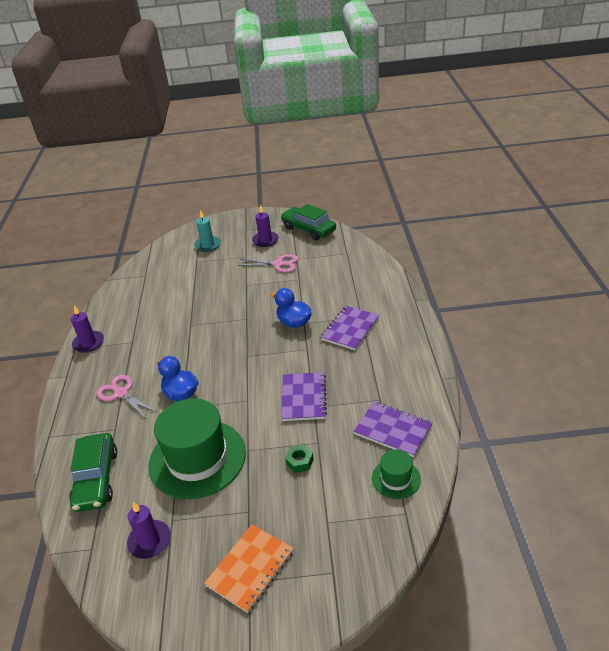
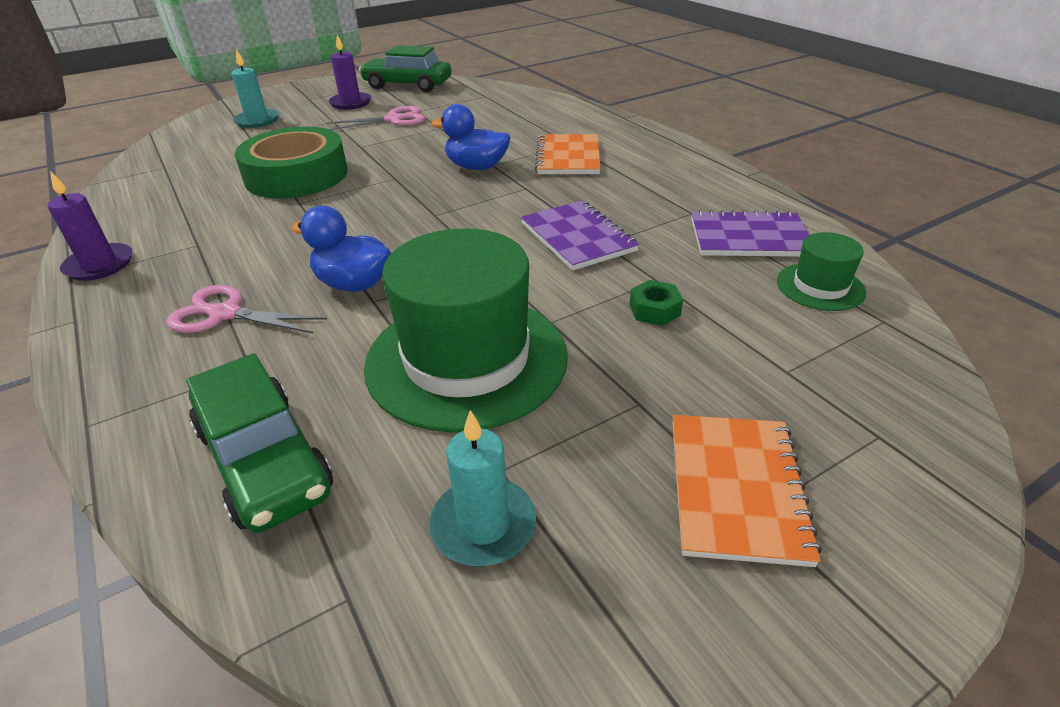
camera: 30 degrees left, 0 degrees up
(150, 541) = (483, 525): purple candle -> turquoise candle
(201, 302) = (296, 175): none -> green tape
(350, 329) = (568, 157): purple notebook -> orange notebook

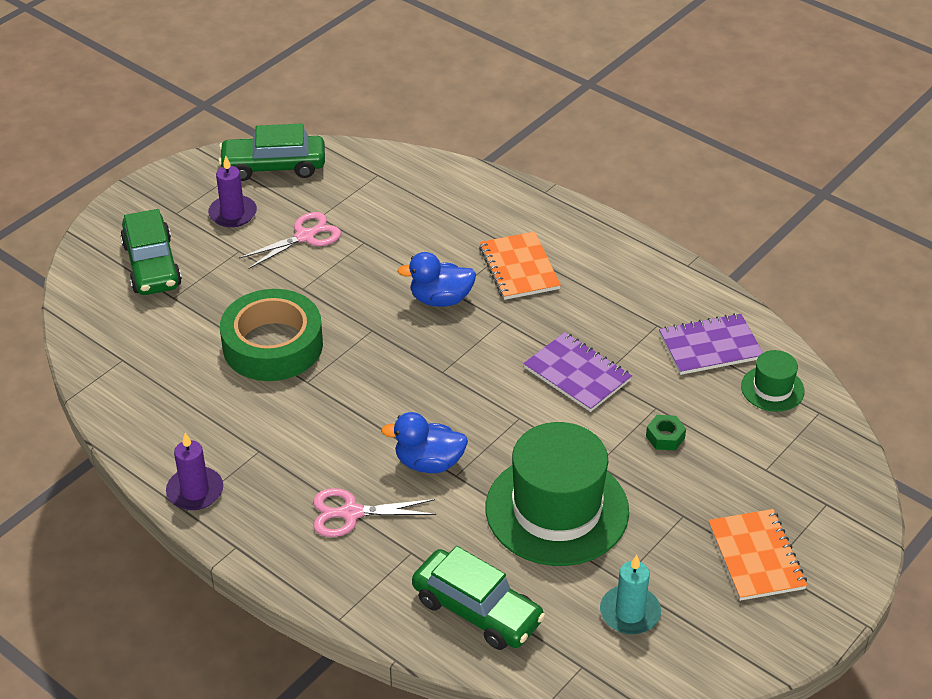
camera: 20 degrees left, 5 degrees up
(257, 121) = (152, 265): turquoise candle -> green car

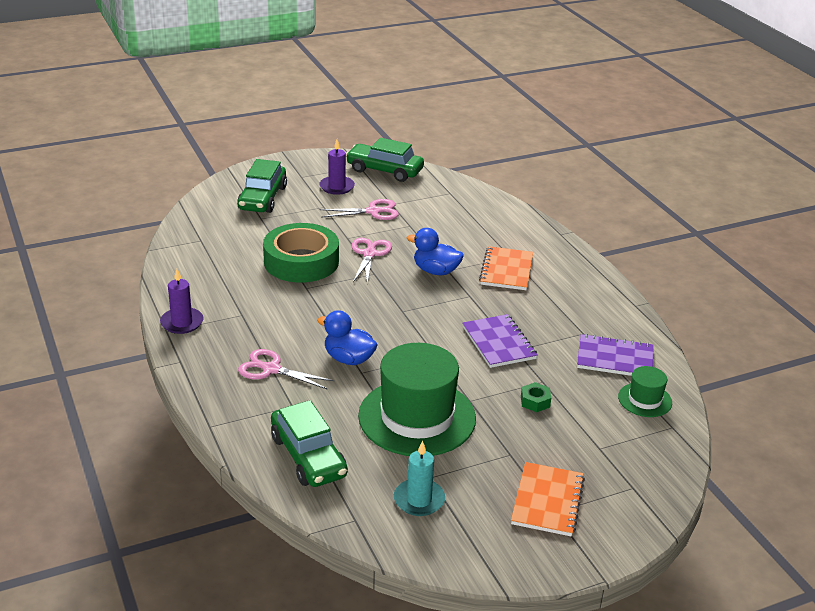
camera: 25 degrees right, 10 degrees down
(346, 302) = (369, 253): none -> pink scissors

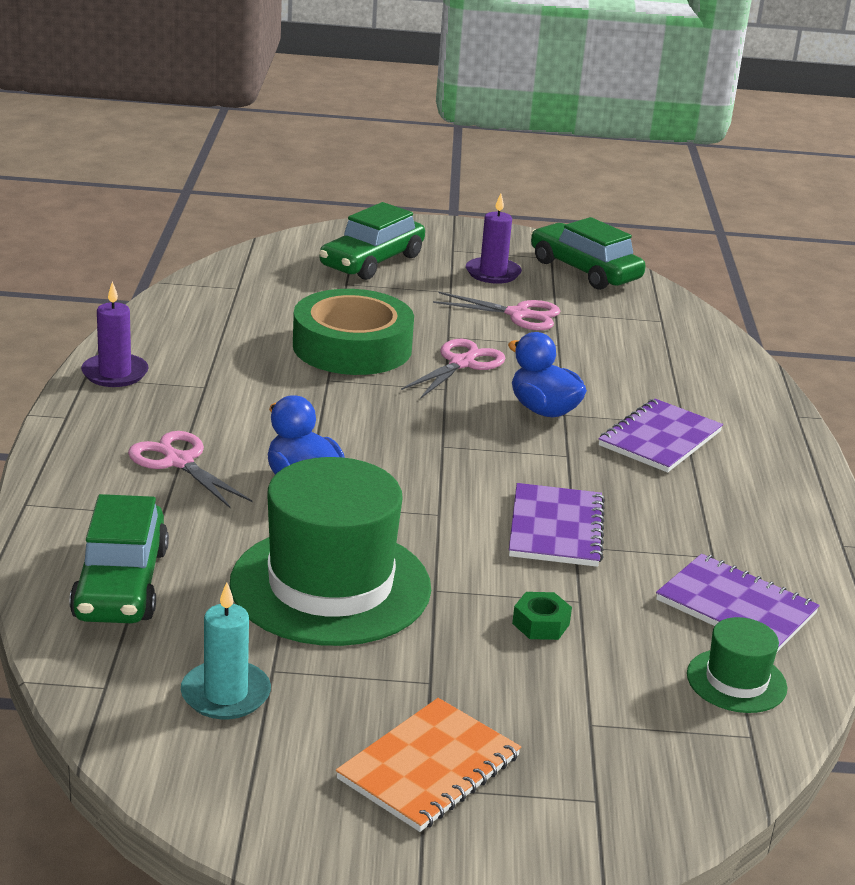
camera: 25 degrees right, 5 degrees down
(506, 270) = (660, 439): orange notebook -> purple notebook

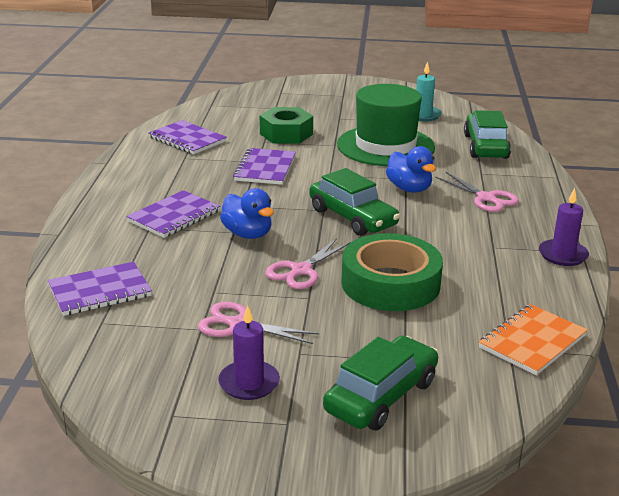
camera: 175 degrees left, 0 degrees up
(429, 767) = (341, 99): orange notebook -> orange notebook (532, 341)
(540, 624) = (286, 134): green nut -> green nut, size x1.98
(584, 270) = (142, 393): green car -> green car (352, 218)
(686, 348) = (100, 291): none -> purple notebook
(736, 681) = (206, 118): green hat -> none

